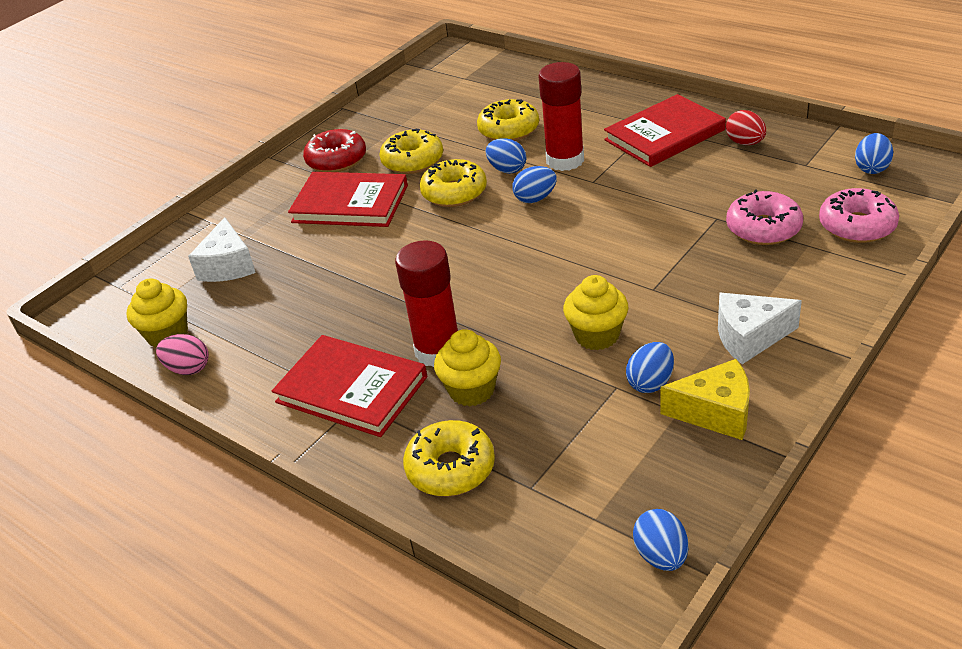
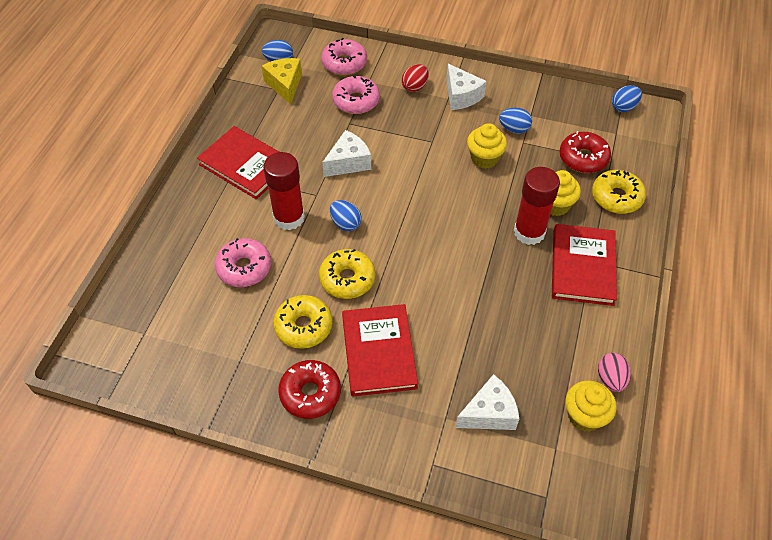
camera: 115 degrees left, 15 degrees up
(507, 169) = (308, 252): blue egg -> none
(509, 130) = (244, 268): yellow donut -> pink donut
(552, 452) = (583, 158): none -> red donut
(638, 210) = (348, 162): none -> white cheese
(715, 412) = (525, 101): yellow cheese -> yellow cheese (285, 85)
(745, 143) = (253, 120): red egg -> red egg (415, 87)

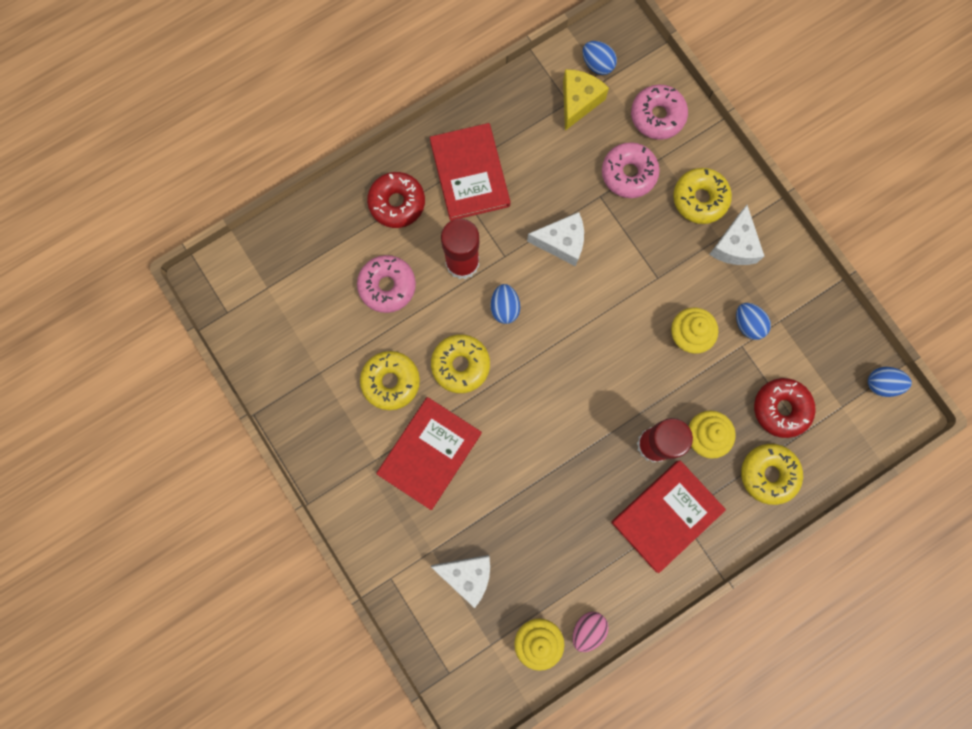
camera: 40 degrees right, 25 degrees up
(310, 393) = (349, 445): red donut -> red donut (397, 203)
(415, 87) = (700, 199): red egg -> yellow donut

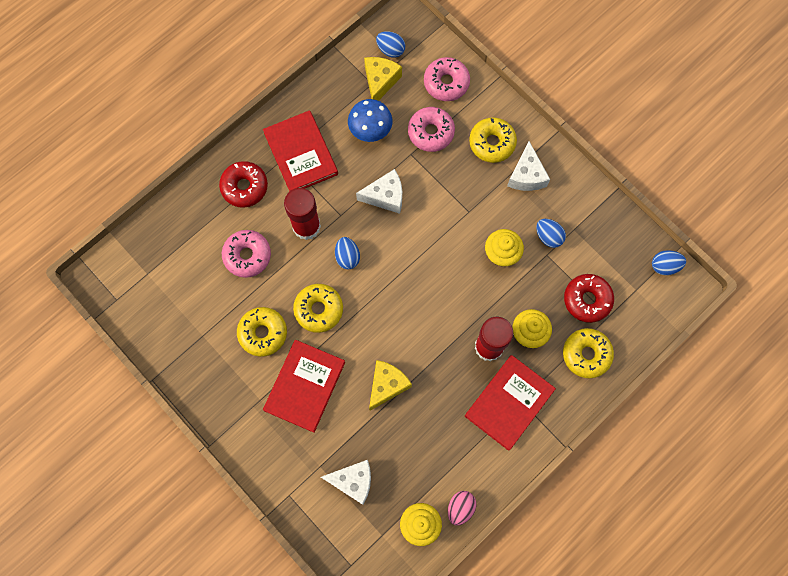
camera: 10 degrees left, 5 degrees down
(526, 469) = (387, 385): none -> yellow cheese
(557, 158) = (370, 129): none -> blue mushroom

